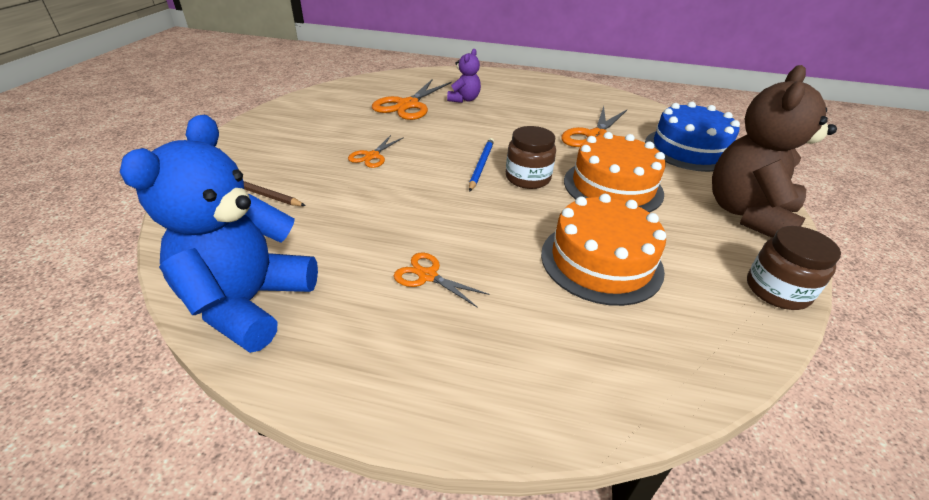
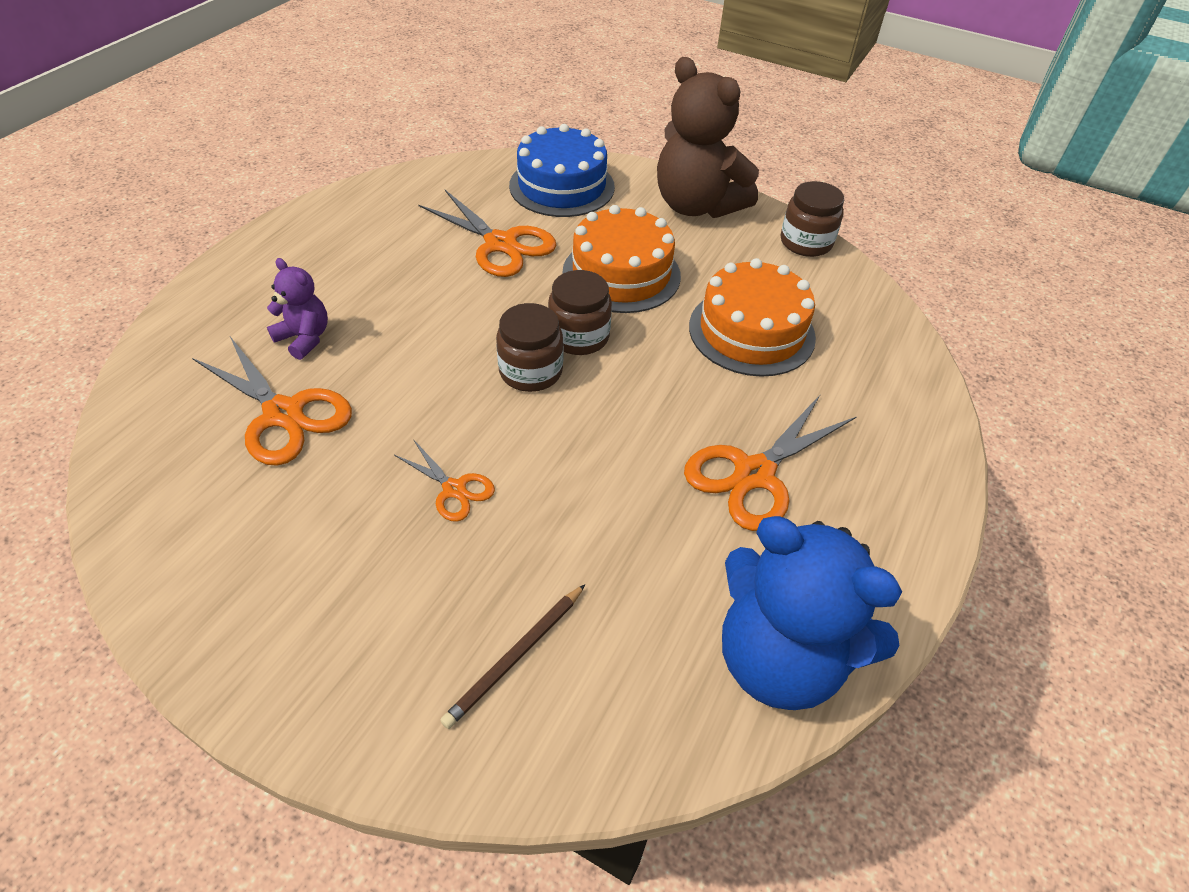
camera: 75 degrees left, 10 degrees up
(428, 276) = (754, 474): orange scissors -> orange scissors, size x1.82
(481, 165) = (531, 371): blue pencil -> brown jar

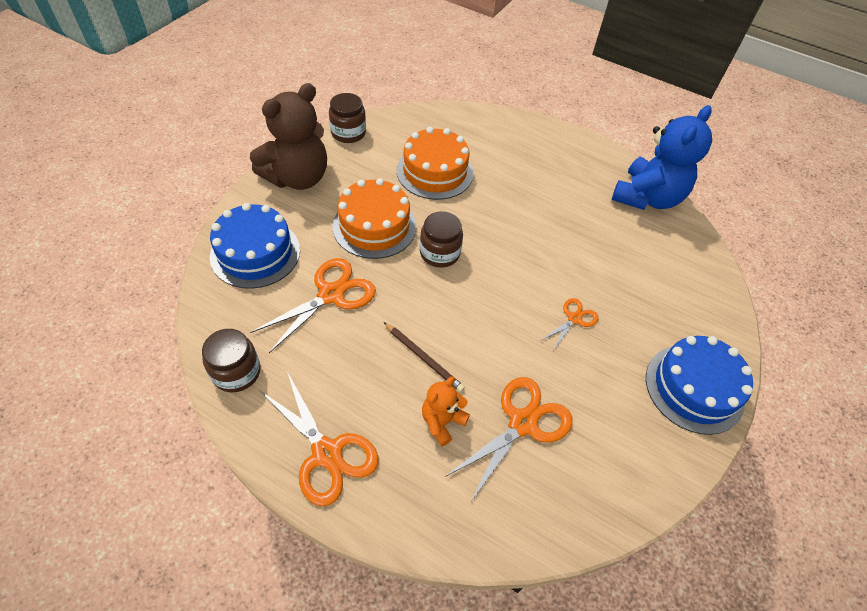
camera: 90 degrees left, 5 degrees up
(293, 654) = (694, 388): none -> blue cake
(304, 338) = (442, 421): purple teddy bear -> orange teddy bear
(516, 657) = (670, 291): brown pencil -> brown pencil (423, 358)
(531, 371) = (473, 279): brown jar -> brown jar (236, 372)
(754, 474) = (545, 189): orange scissors -> orange scissors (326, 453)

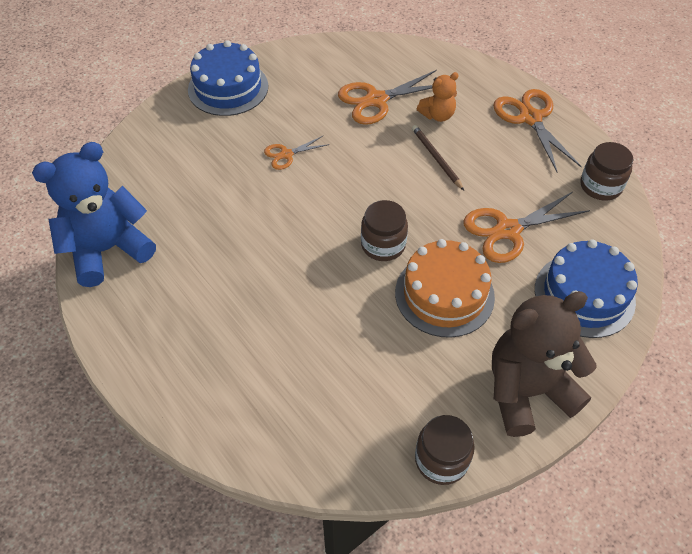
camera: 155 degrees left, 0 degrees up
(435, 172) = (343, 353): orange cake -> none

